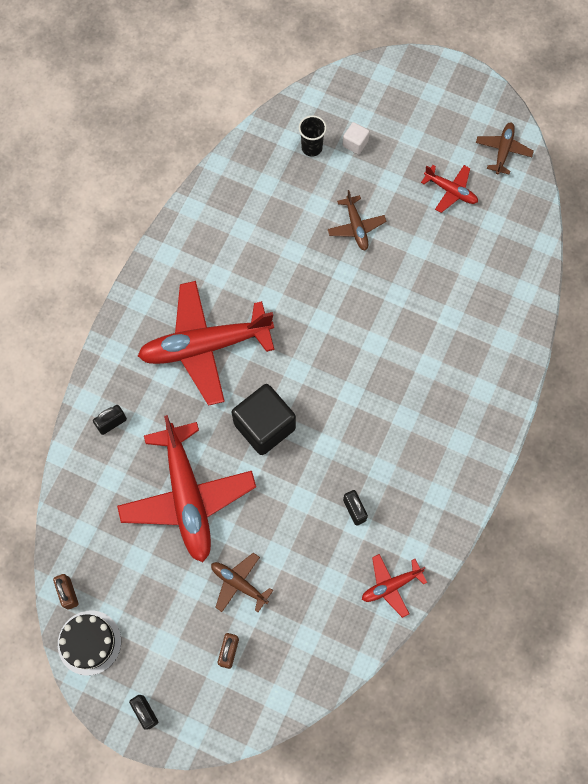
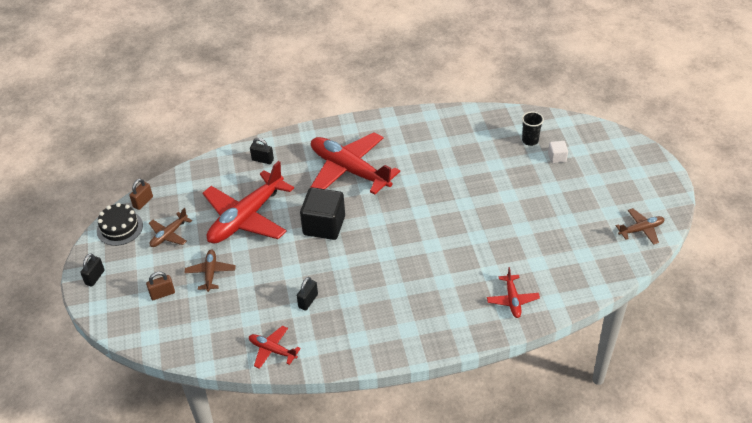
camera: 55 degrees right, 25 degrees down
(356, 227) = (501, 190): brown plane -> brown plane (169, 235)
(450, 191) = (580, 220): red plane -> red plane (512, 300)

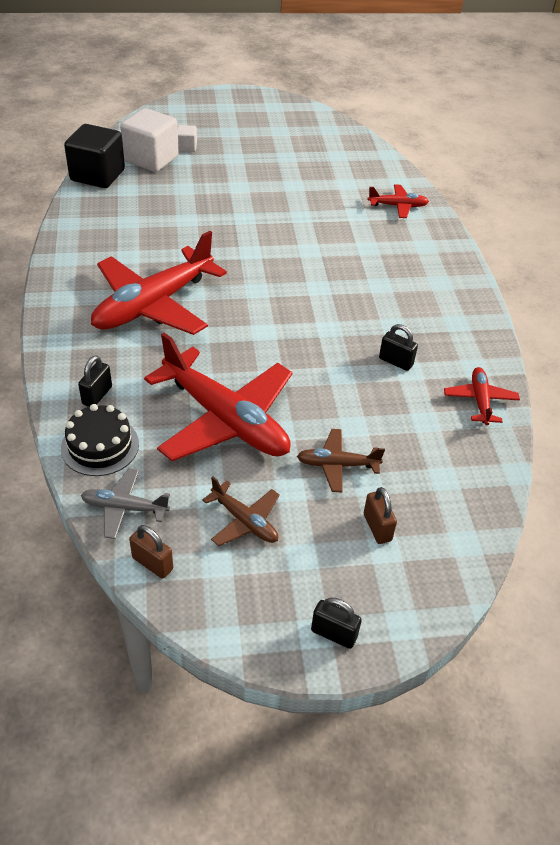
camera: 90 degrees left, 0 degrees up
(120, 228) = (213, 599): black cake -> black cake (100, 446)
(179, 185) = (124, 508): none -> grey plane
(272, 350) = (480, 400): red plane -> red plane turned 150 degrees clockwise
(324, 225) = (259, 337): black cube -> black cube (97, 175)
(530, 140) = (151, 159): black cup -> white cube
(641, 230) = (308, 119): brown plane -> none

